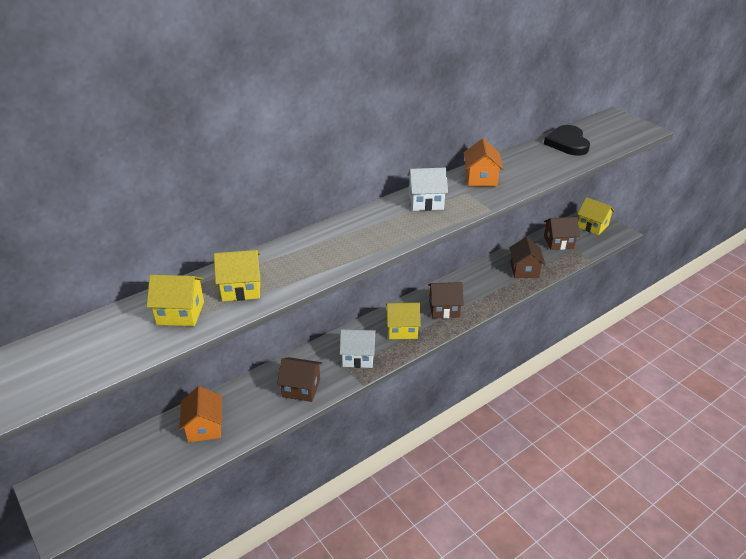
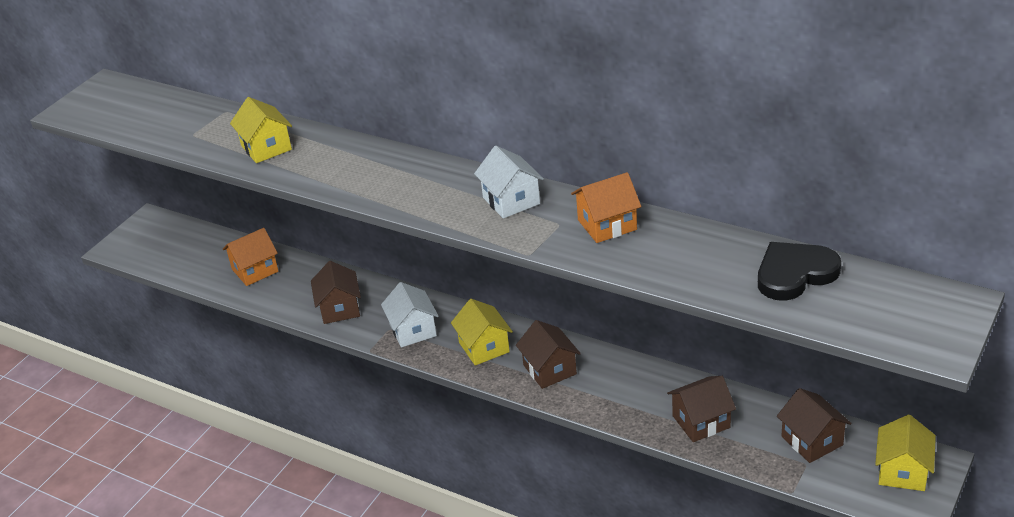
camera: 70 degrees right, 0 degrees up
(180, 313) = (213, 132): yellow house -> none

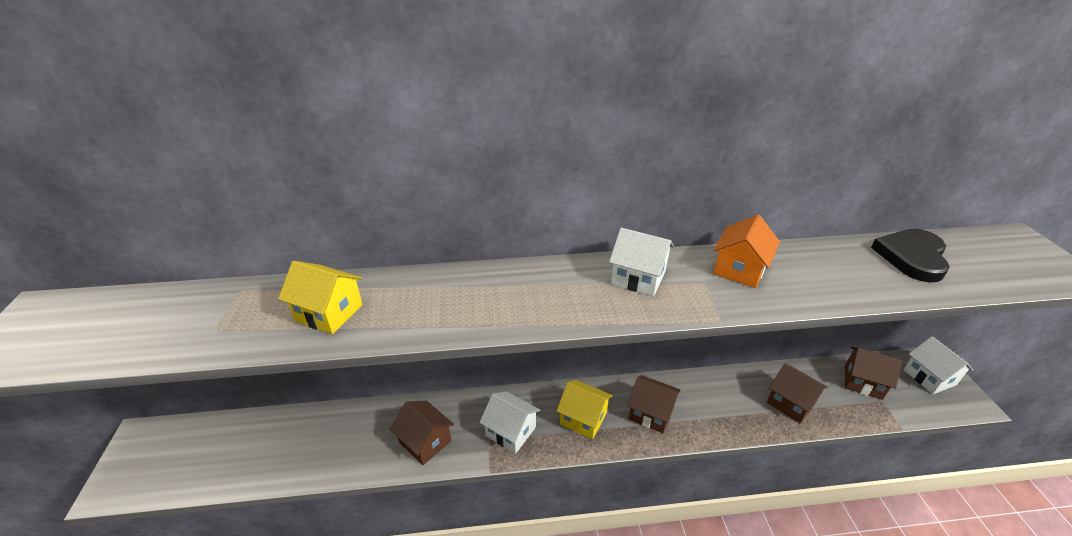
camera: 40 degrees left, 0 degrees up
(255, 270) = (305, 441): orange house -> none
(701, 421) = (790, 403): brown house -> brown house turned 75 degrees counterclockwise
(902, 471) = (929, 377): yellow house -> white house

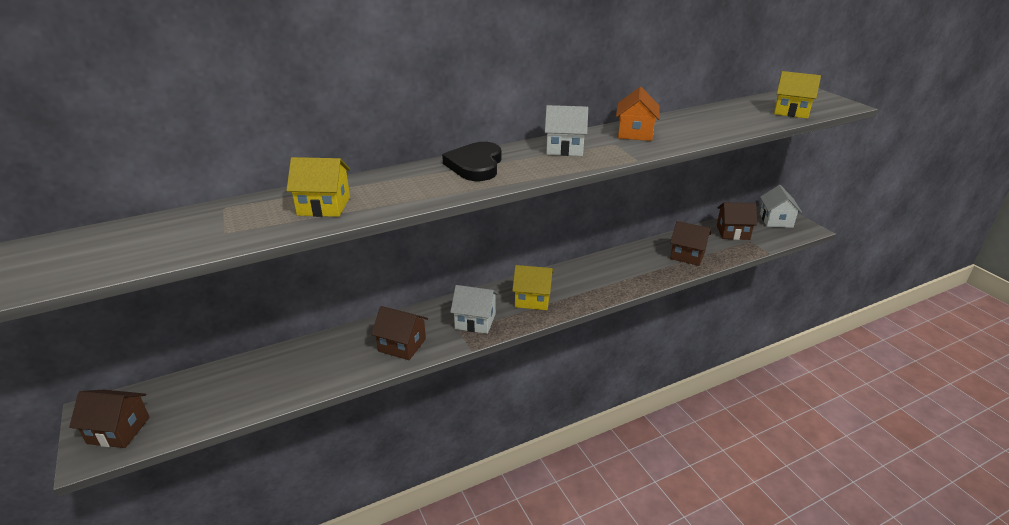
camera: 20 degrees left, 5 degrees down
(651, 413) = (585, 284): brown house -> brown house (118, 430)
(912, 257) = (746, 110): black heart -> black heart (475, 165)
(929, 377) = (776, 220): white house -> white house turned 45 degrees clockwise
(981, 272) = (791, 111): none -> yellow house

